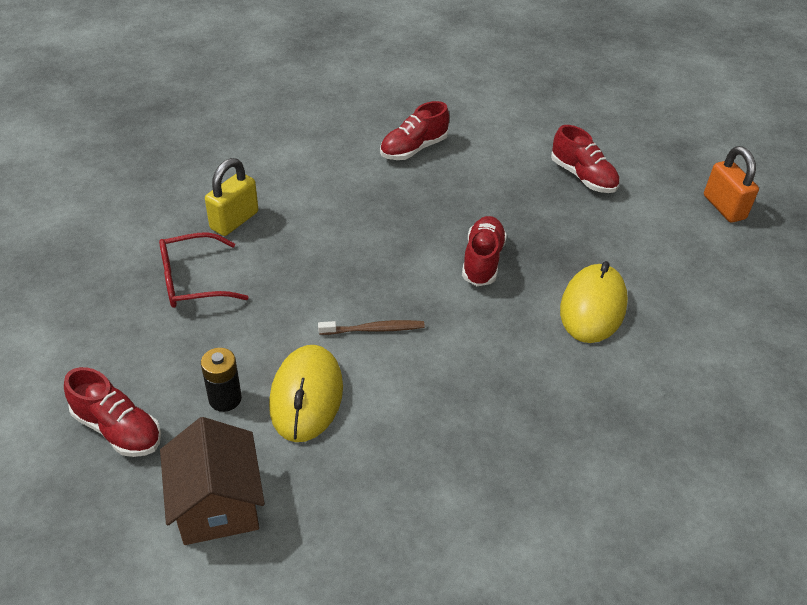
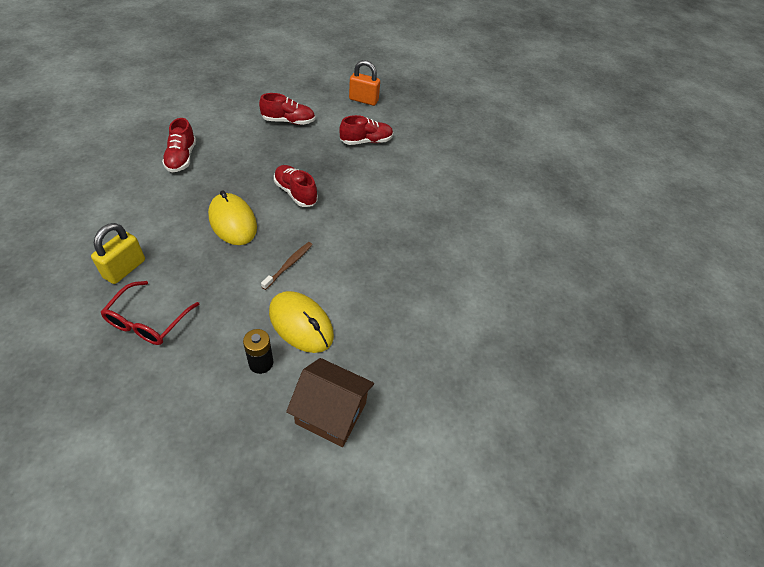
camera: 55 degrees left, 5 degrees up
(118, 429) = (222, 434): red shoe -> red shoe (366, 141)
(234, 220) = (125, 269): yellow padlock -> yellow padlock turned 45 degrees clockwise
(592, 307) = (369, 180): yellow mouse -> yellow mouse (232, 222)

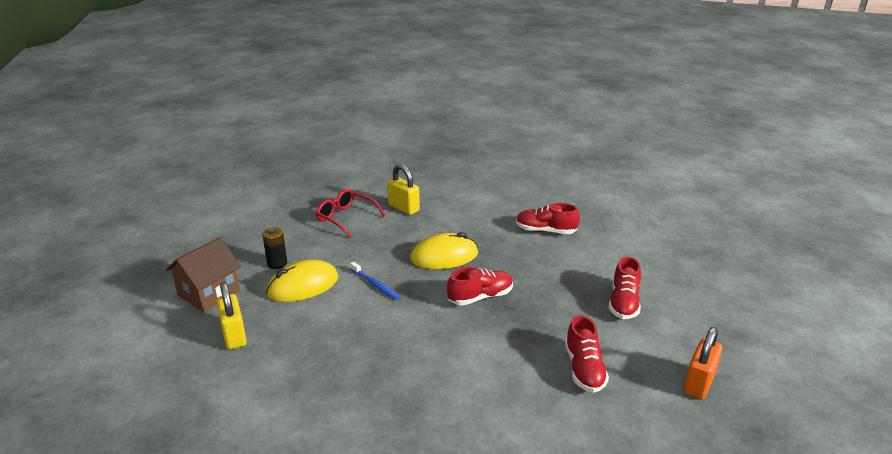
camera: 110 degrees right, 20 degrees down
(289, 265) = (375, 285): brown toothbrush -> blue toothbrush
(394, 356) = (234, 335): none -> yellow padlock

